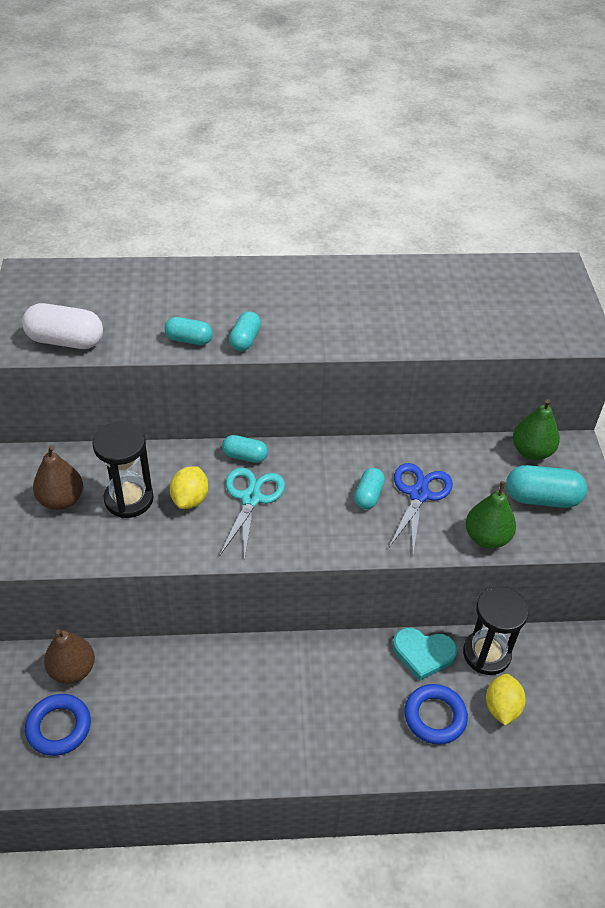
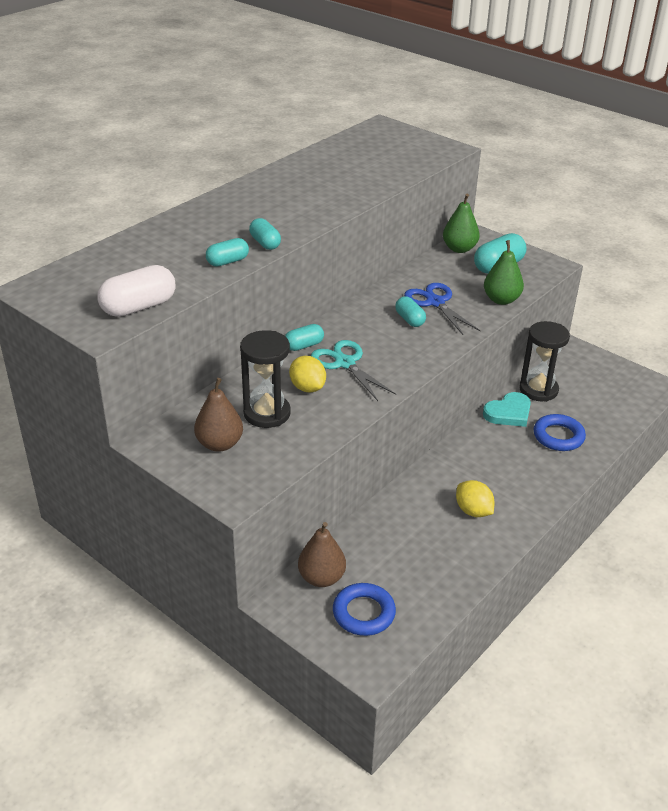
camera: 45 degrees left, 10 degrees down
(501, 707) = (581, 408): yellow lemon -> yellow lemon (473, 511)

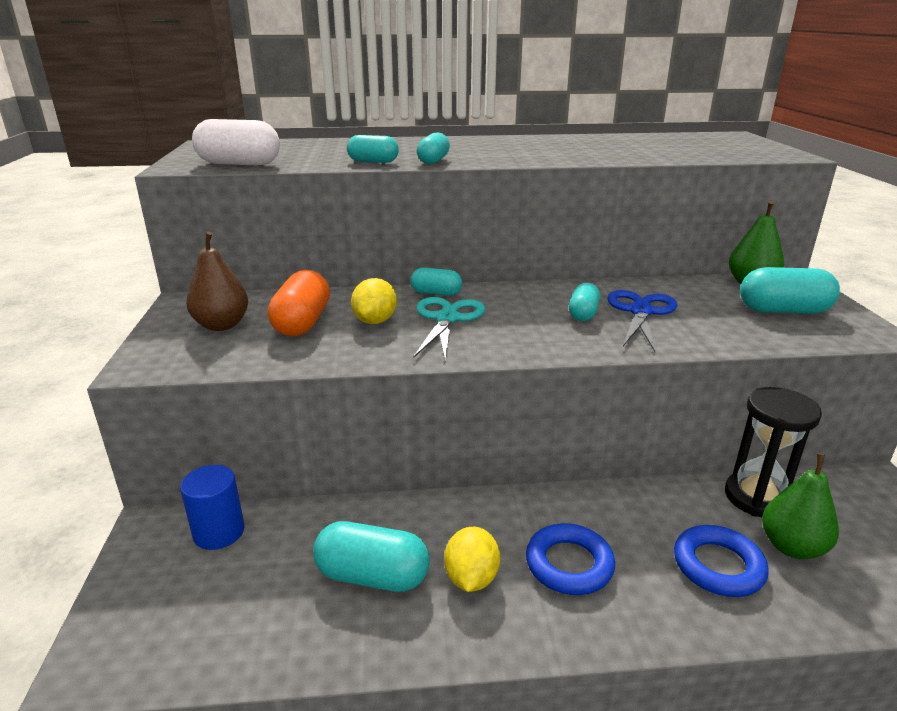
camera: 45 degrees right, 10 degrees down
(267, 413) = (302, 323): black hourglass -> orange capsule
(321, 578) = (219, 532): brown pear -> blue cylinder
(363, 613) = (188, 598): blue ring -> blue ring (569, 564)
(430, 541) = (372, 576): none -> turquoise capsule
(501, 300) = (737, 338): green pear -> green pear (792, 547)
(508, 413) = (676, 500): turquoise heart -> none

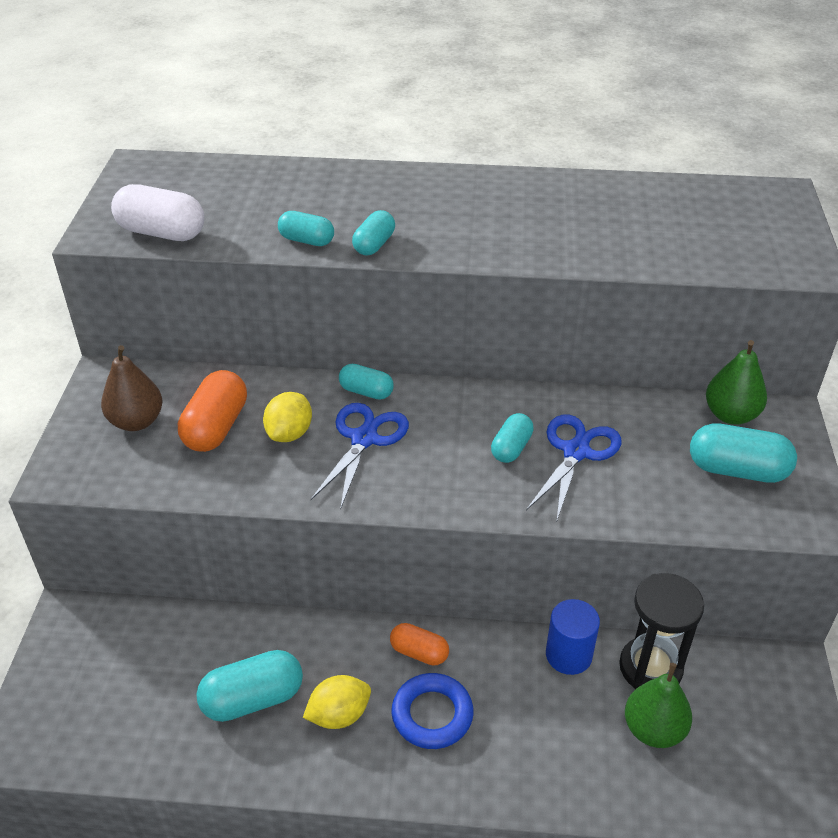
camera: 10 degrees right, 15 degrees up
(219, 532) = (126, 630): blue cylinder -> blue cylinder (568, 655)
(372, 576) = (253, 699): turquoise capsule -> turquoise capsule turned 45 degrees counterclockwise
(447, 319) = (364, 439): turquoise scissors -> blue scissors
(471, 578) = (339, 715): yellow lemon -> yellow lemon turned 45 degrees clockwise
(533, 513) = (419, 652): none -> orange capsule
(718, 566) = (571, 738): blue ring -> none

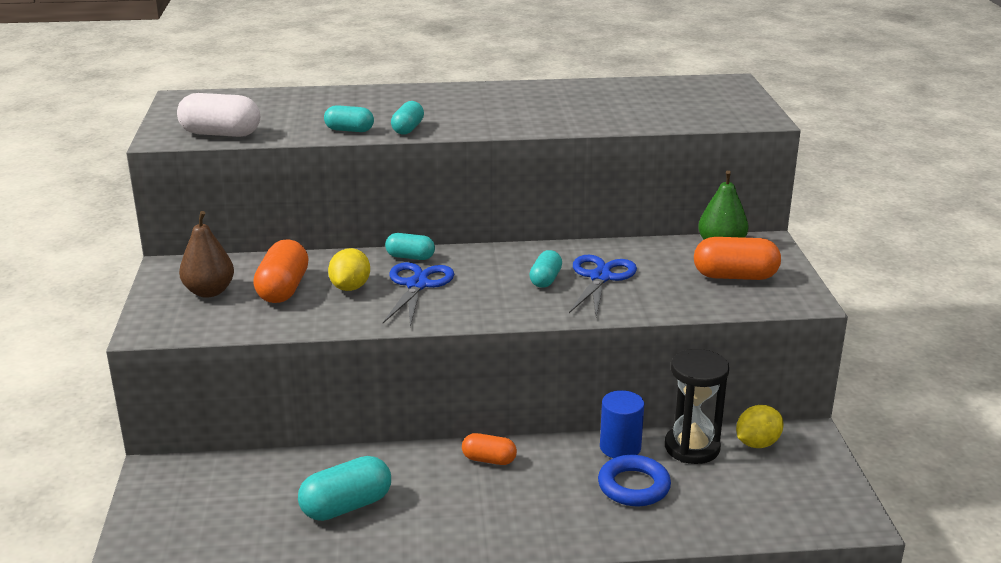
camera: 10 degrees left, 15 degrees down
(339, 715) = (428, 508): yellow lemon -> yellow lemon (757, 443)
(432, 715) = (511, 498): blue ring -> blue ring (633, 486)
(653, 729) = (704, 485): green pear -> none
(737, 470) = (735, 276): turquoise capsule -> orange capsule

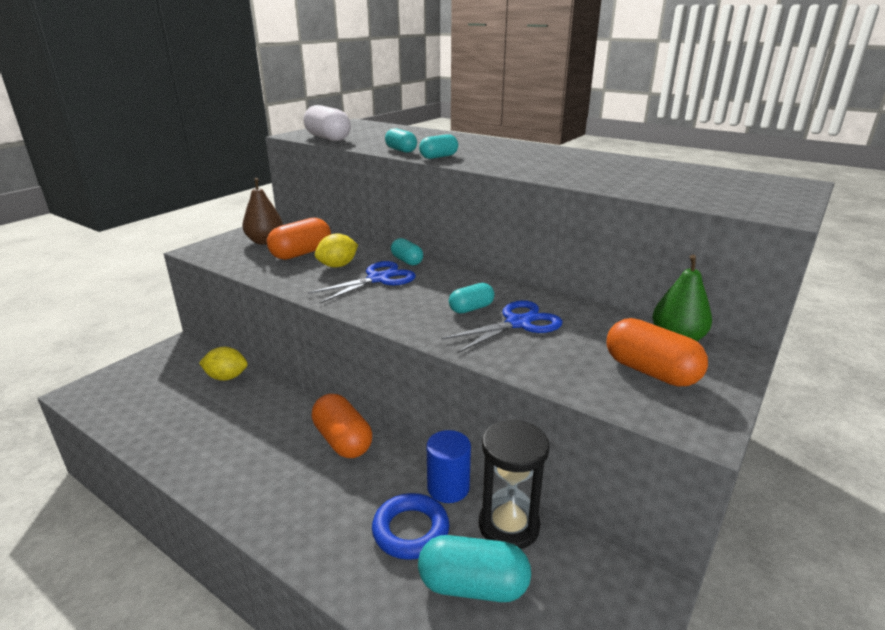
camera: 40 degrees right, 0 degrees up
(346, 506) = (217, 422): turquoise capsule -> turquoise capsule (473, 585)
(489, 460) = (343, 440): orange capsule -> orange capsule, size x1.64
(757, 443) = (578, 561): yellow lemon -> yellow lemon (226, 377)

